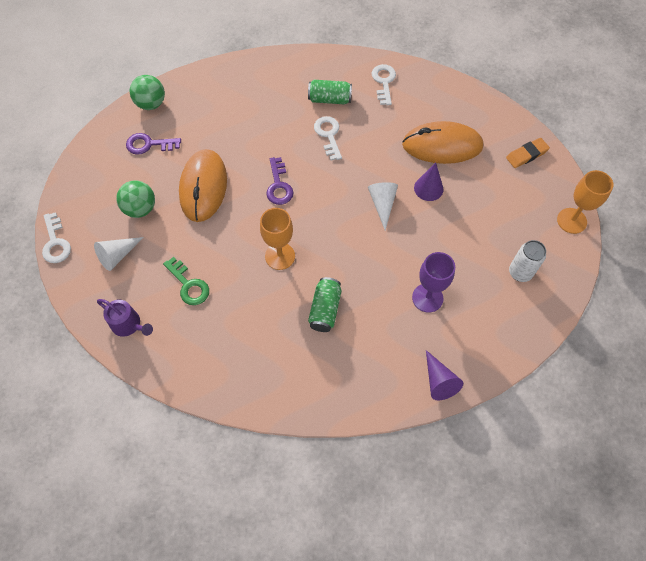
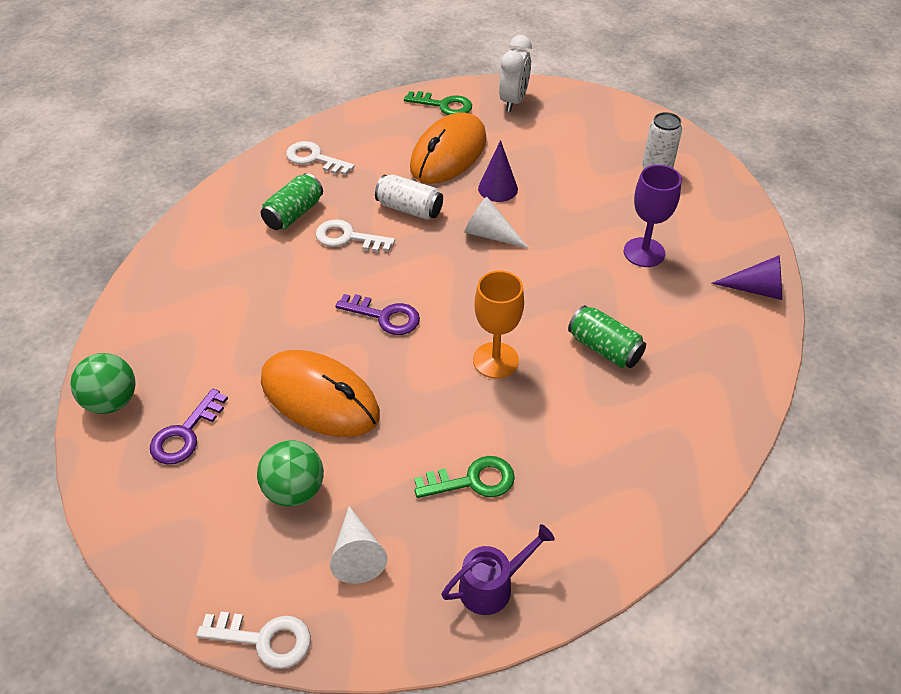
camera: 60 degrees left, 15 degrees down
(375, 152) = (409, 209): none -> white can
(489, 119) = (444, 105): none -> green key
(526, 155) = (513, 101): orange eraser -> white clock
(571, 221) = (618, 109): orange goblet -> none

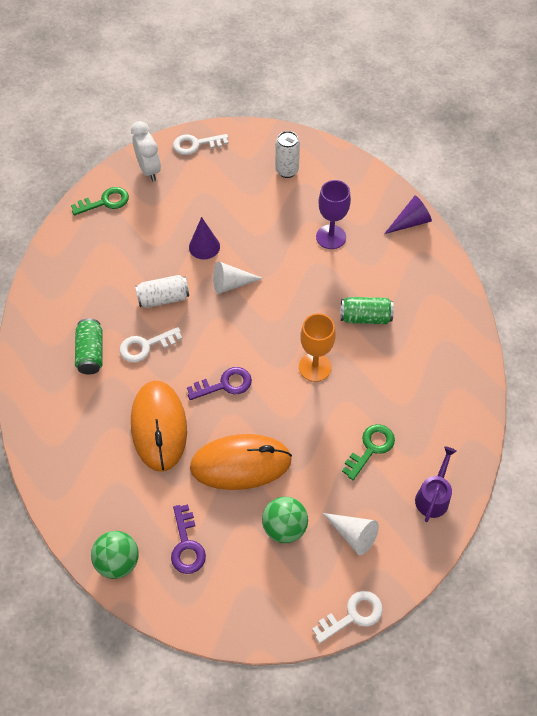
camera: 40 degrees left, 10 degrees up
(314, 158) = (59, 301): white key -> white key (196, 144)
(448, 153) = (146, 239): orange mouse -> orange mouse (159, 427)

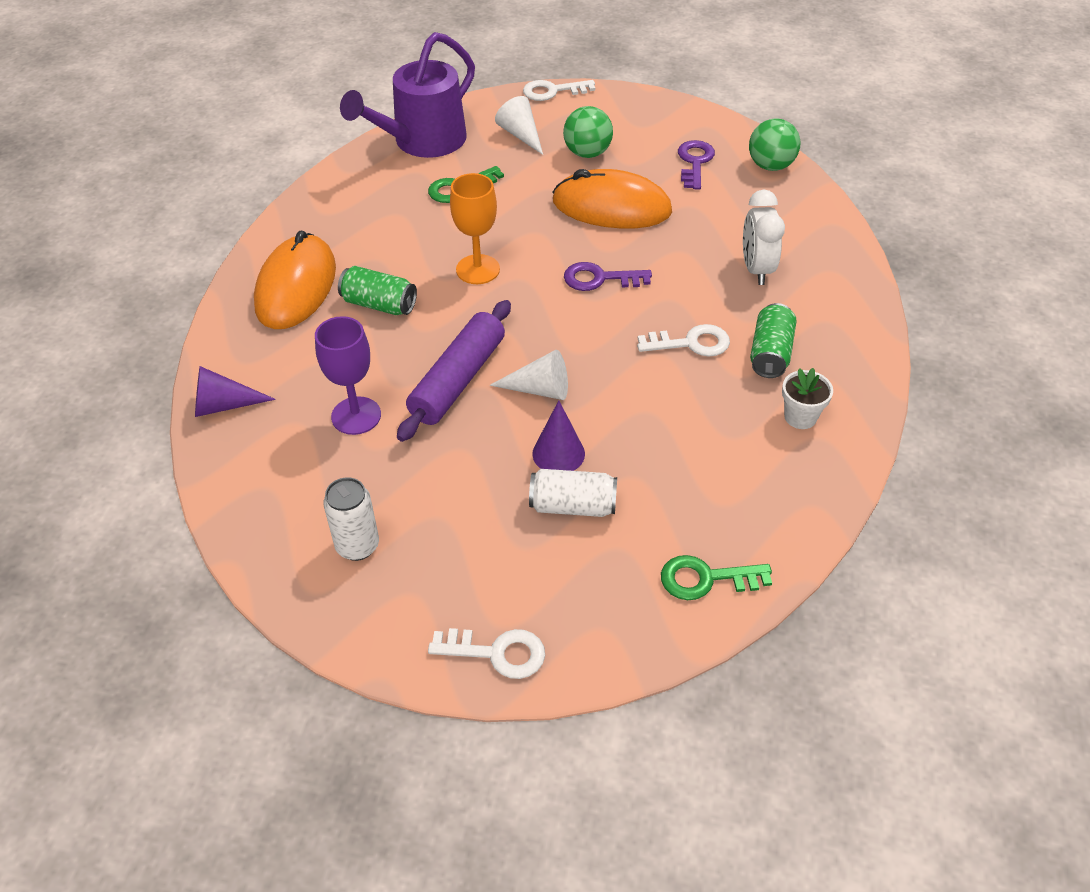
camera: 160 degrees left, 10 degrees down
(66, 310) = (800, 417): none -> white flower pot
(149, 170) = (607, 622): white clock -> white clock (756, 269)
(159, 427) = (697, 258): orange mouse -> orange mouse (296, 287)
(163, 298) = (648, 395): white can -> white can (573, 506)
(284, 276) = (458, 380): none -> purple rolling pin
(433, 496) = (422, 142): purple watering can -> purple watering can, size x1.96

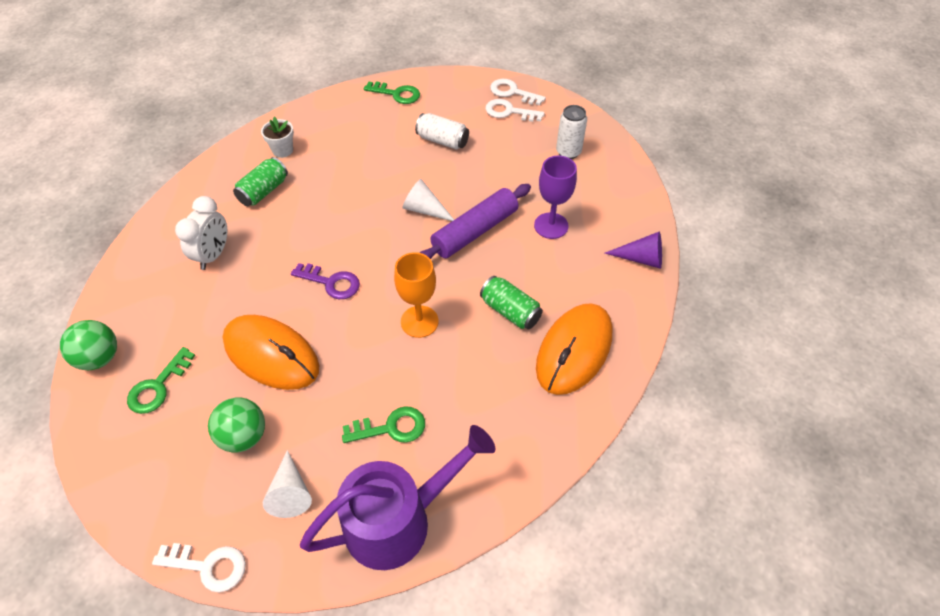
camera: 160 degrees left, 5 degrees up
(558, 453) = (435, 169): purple cone -> none
(691, 343) = (307, 212): white key -> white key (509, 112)
(694, 162) = (158, 386): purple key -> green key

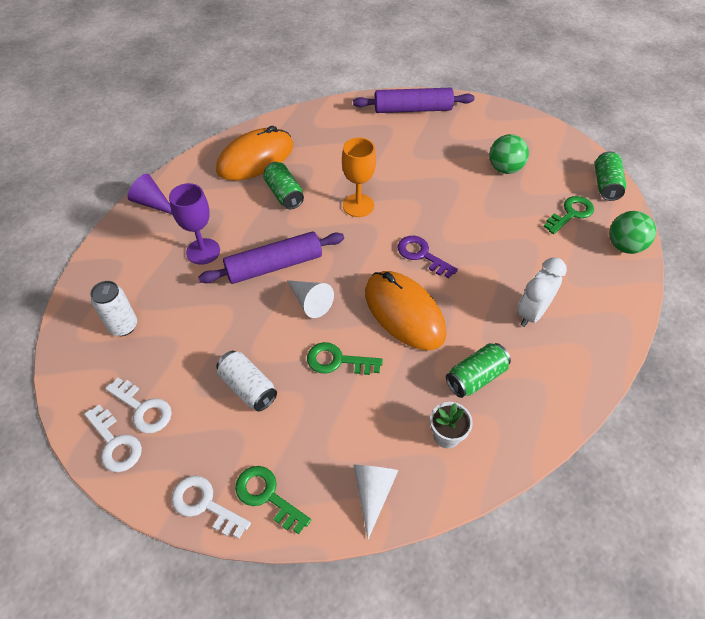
camera: 160 degrees left, 0 degrees up
(101, 450) = (606, 185): none -> green can
(208, 566) = (527, 117): white key -> white key (205, 504)
(271, 354) = (481, 212): orange mouse -> orange mouse (404, 312)
(290, 492) = (476, 135): white cone -> white cone (373, 492)
(391, 428) = (403, 149): green key -> green key (338, 361)
(399, 519) = (412, 109): purple watering can -> purple rolling pin

